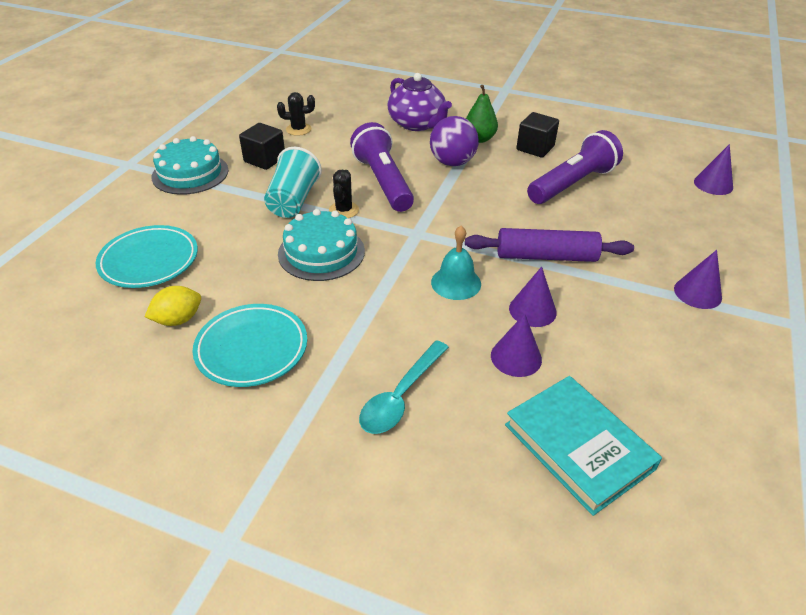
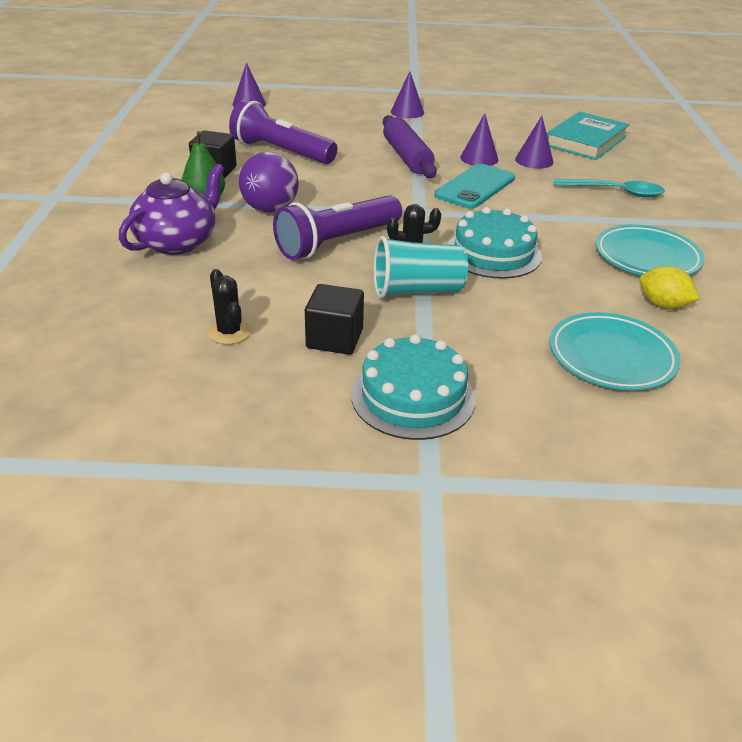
camera: 110 degrees left, 5 degrees down
(456, 283) = (475, 187): turquoise bell -> turquoise phone

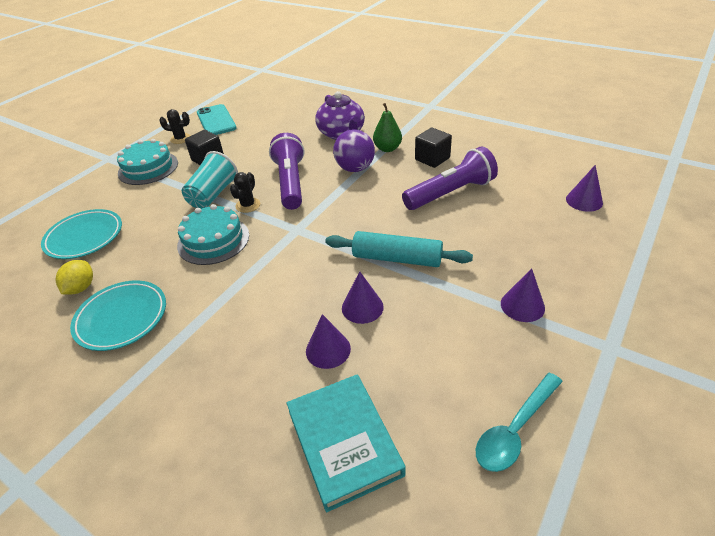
camera: 125 degrees right, 5 degrees up
(229, 332) = (245, 135): black cactus -> black cactus (180, 139)
(407, 157) = (397, 258): purple rolling pin -> turquoise rolling pin
(475, 187) = (308, 276): turquoise phone -> turquoise phone (216, 120)
(615, 192) = (215, 374): turquoise spoon -> turquoise spoon (514, 430)
(662, 305) = (81, 288): yellow lemon -> yellow lemon turned 60 degrees counterclockwise

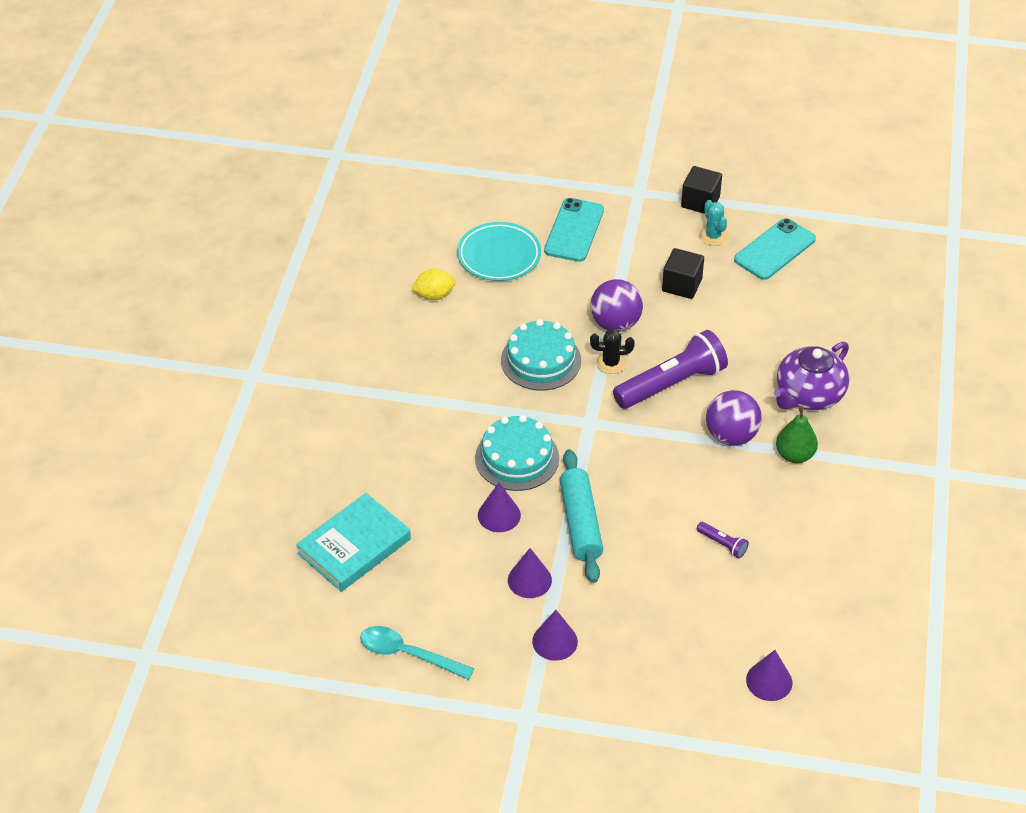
camera: 65 degrees right, 5 degrees up
(106, 193) = (574, 230): none -> turquoise phone
(122, 318) = (412, 345): turquoise plate -> none
(148, 168) = (637, 239): turquoise cake -> turquoise cake (517, 458)
(180, 139) = (713, 236): black cactus -> turquoise cactus
(213, 195) = (615, 323): turquoise cup -> purple ball
(328, 350) = (438, 506): purple cone -> purple cone (529, 580)
(432, 159) = (792, 508): black cube -> black cube (700, 202)
(450, 193) = (722, 544): purple flashlight -> purple flashlight, size x0.43

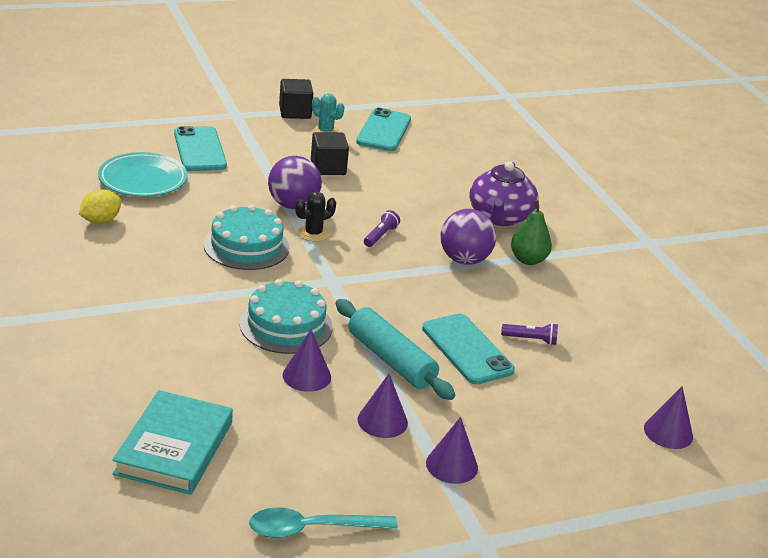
camera: 35 degrees left, 15 degrees down
(655, 535) = (467, 349): none -> turquoise phone
(671, 384) = (380, 236): purple flashlight -> purple flashlight, size x0.43

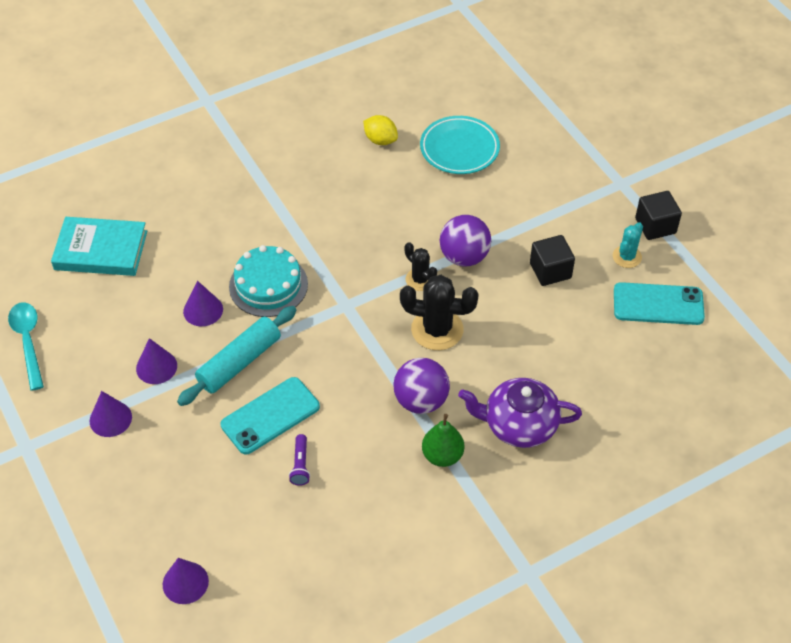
camera: 85 degrees right, 20 degrees up
(199, 150) = (534, 172): turquoise phone -> none
(246, 246) = (379, 238): turquoise cake -> none
(380, 236) = (437, 329): purple flashlight -> black cactus

